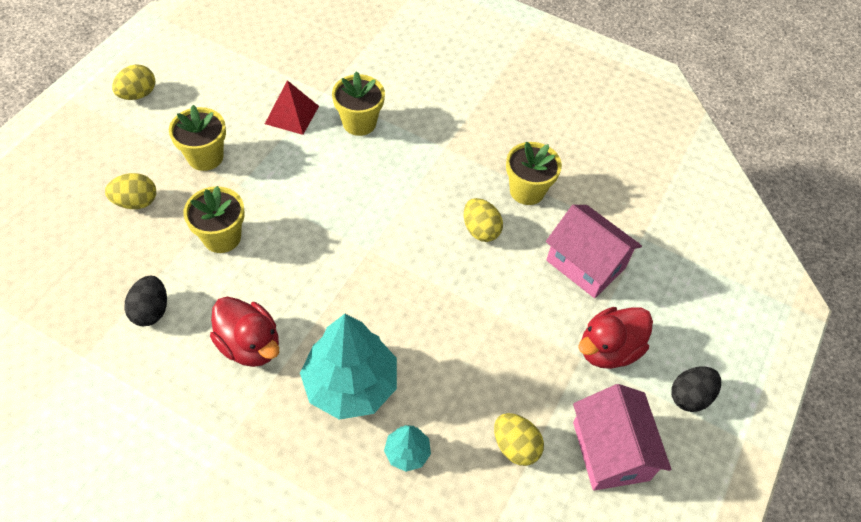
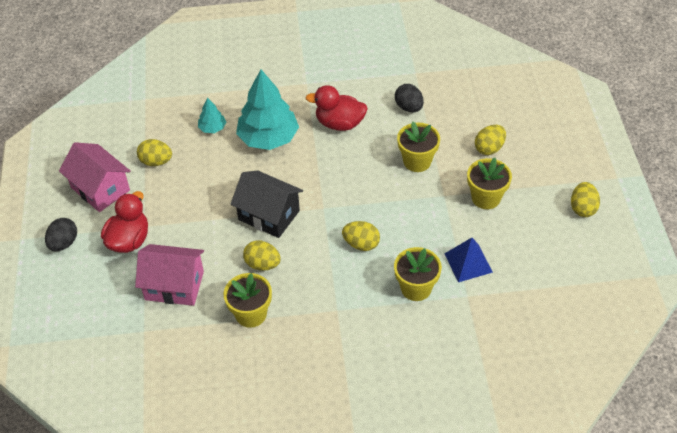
camera: 150 degrees right, 5 degrees down
(292, 115) = (468, 262): red pyramid -> blue pyramid
(368, 189) = (361, 244): none -> yellow egg
(432, 279) = (269, 215): none -> black house

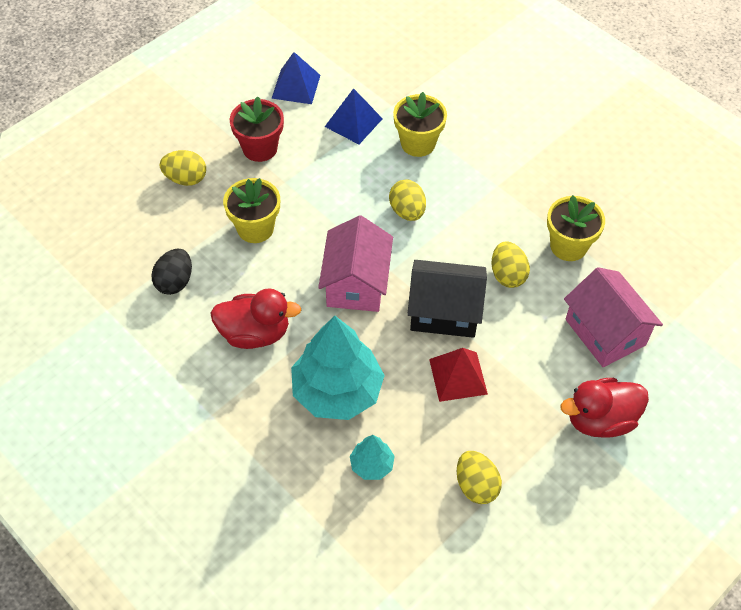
camera: 130 degrees left, 5 degrees up
(64, 243) = (669, 484): black egg -> none
(100, 189) = (569, 514): pink house -> pink house (356, 283)
(222, 194) = (458, 376): none -> red pyramid
(269, 215) = (444, 312): black house -> black house turned 75 degrees counterclockwise
(339, 123) = (255, 333): red duck -> red duck turned 60 degrees counterclockwise
(486, 198) = (260, 148): yellow flower pot -> red flower pot
(533, 249) = (296, 86): none -> blue pyramid
(582, 208) = (212, 75): yellow egg -> none

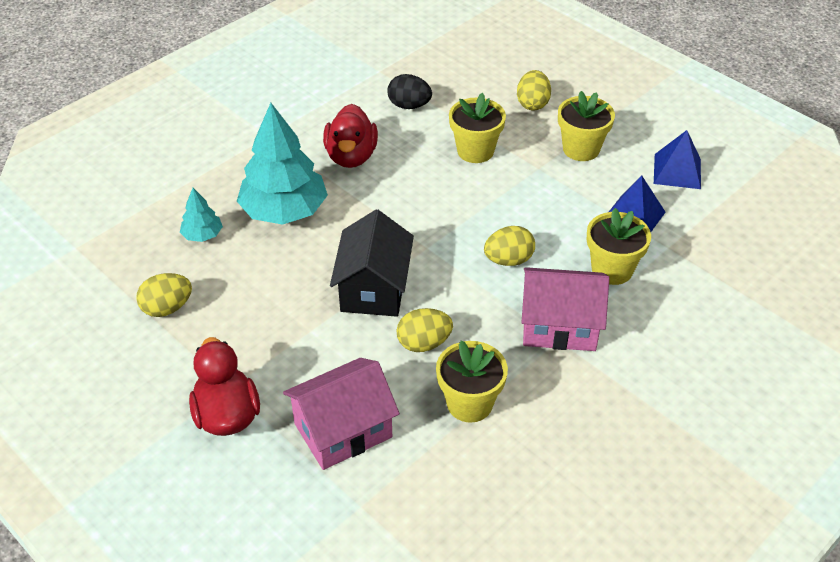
camera: 90 degrees right, 10 degrees down
(260, 148) = (581, 149): red flower pot -> yellow flower pot
(356, 283) = (410, 222): pink house -> pink house (559, 326)
(458, 376) = (293, 298): red pyramid -> none

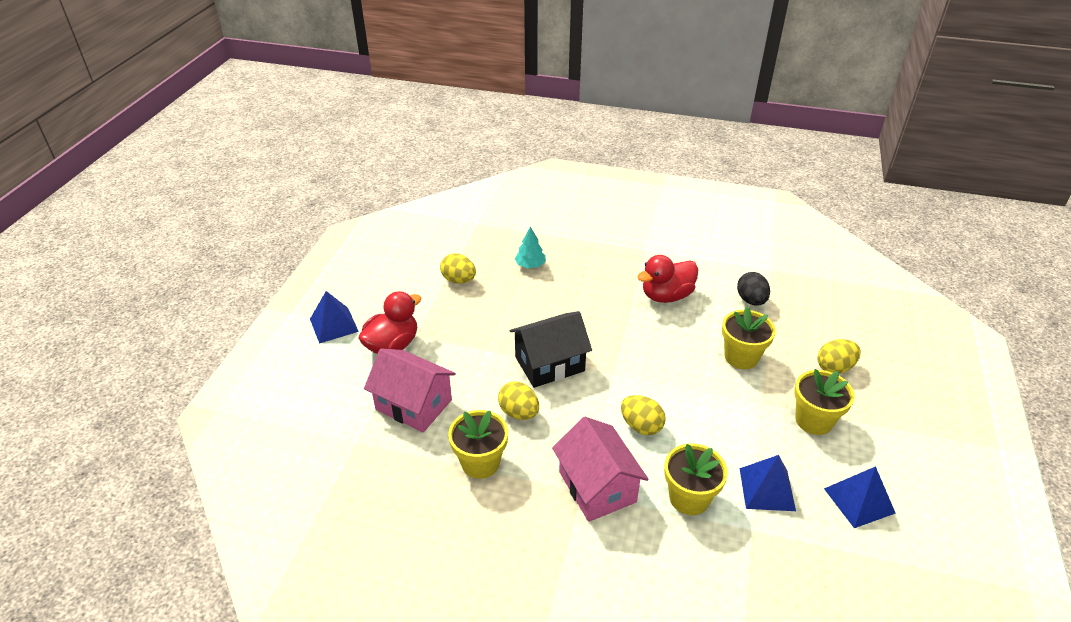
camera: 60 degrees right, 5 degrees down
(135, 464) = (333, 325): none -> blue pyramid
(284, 211) = (583, 289): turquoise tree -> none

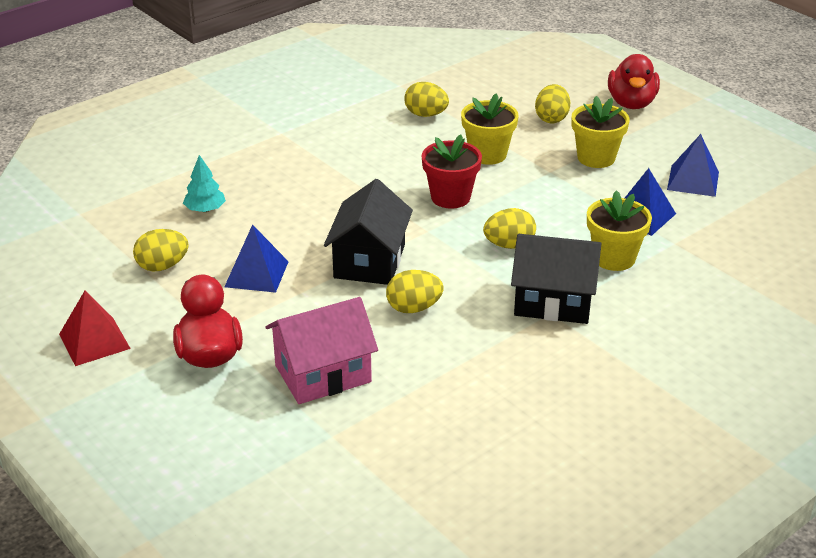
camera: 55 degrees left, 5 degrees down
(333, 325) = (114, 388): blue pyramid -> blue pyramid (256, 274)
(369, 294) = (94, 341): none -> red pyramid
(480, 463) = (453, 359): yellow flower pot -> none
(597, 487) = (553, 301): pink house -> black house
(665, 365) = (450, 197): none -> red flower pot
(666, 296) = (362, 153): red duck -> red duck (631, 103)
(751, 300) = (426, 115): black egg -> yellow egg

